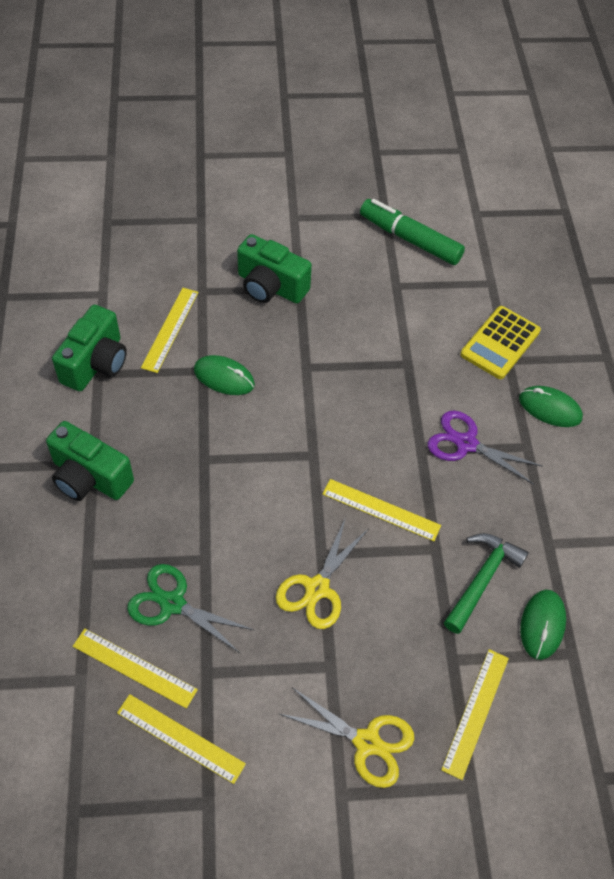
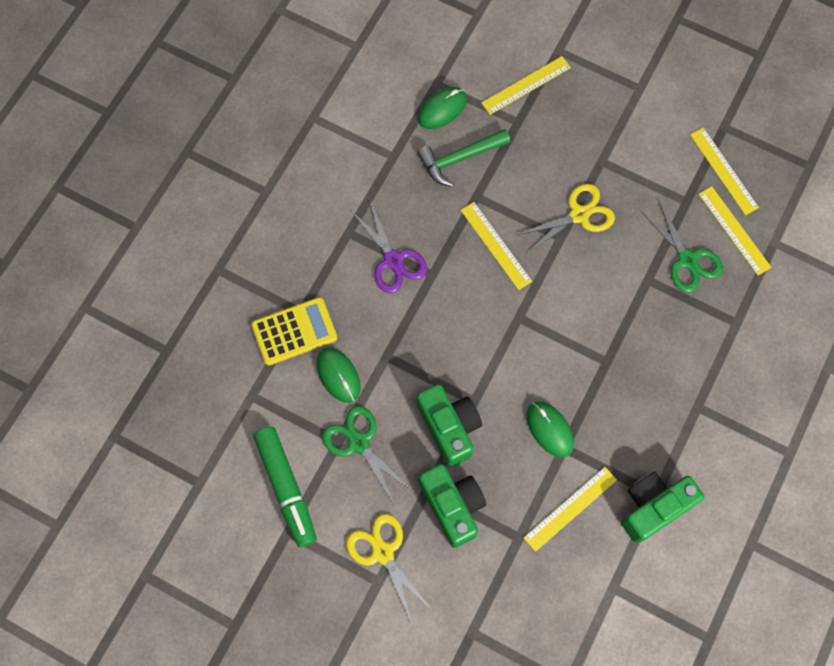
camera: 145 degrees left, 15 degrees up
(89, 477) = (705, 395): green camera -> green camera (449, 427)
(367, 742) = (606, 106): yellow scissors -> yellow scissors (383, 553)
(379, 292) = (359, 443): none -> green scissors
(550, 408) = (304, 252): green mouse -> green mouse (338, 375)

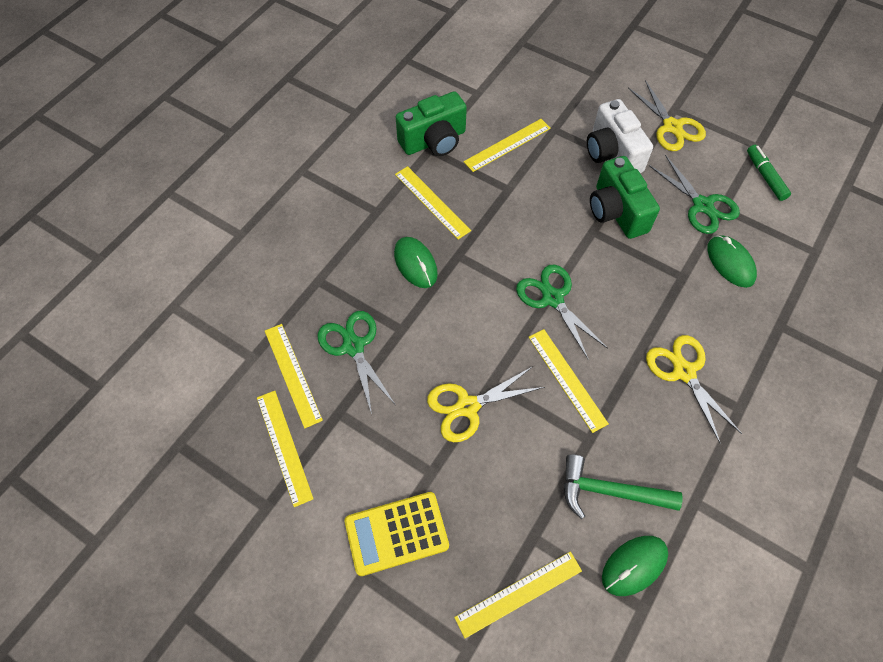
camera: 175 degrees left, 10 degrees down
(286, 488) = (765, 176): green marker -> green marker, size x0.59
(294, 331) = (783, 307): yellow calculator -> yellow calculator (396, 533)
(393, 260) = (684, 372): purple scissors -> yellow scissors
(453, 506) = (612, 153): green camera -> white camera
(459, 158) = (610, 491): green hammer -> green hammer turned 150 degrees counterclockwise
(511, 322) = (552, 298): none -> green scissors
(549, 429) = (520, 203): green mouse -> green mouse (415, 264)
(642, 423) = (432, 202): none -> yellow ruler

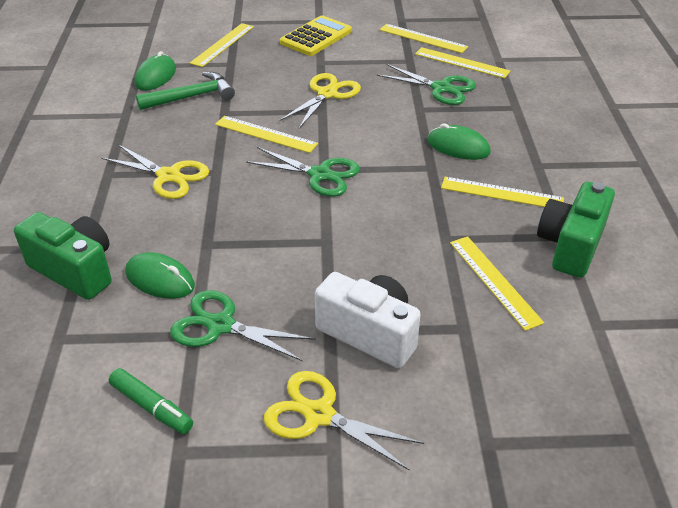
camera: 145 degrees right, 20 degrees down
(507, 145) = (494, 281): yellow ruler -> yellow ruler turned 45 degrees counterclockwise
(616, 211) = (316, 271): green camera -> green camera (75, 270)

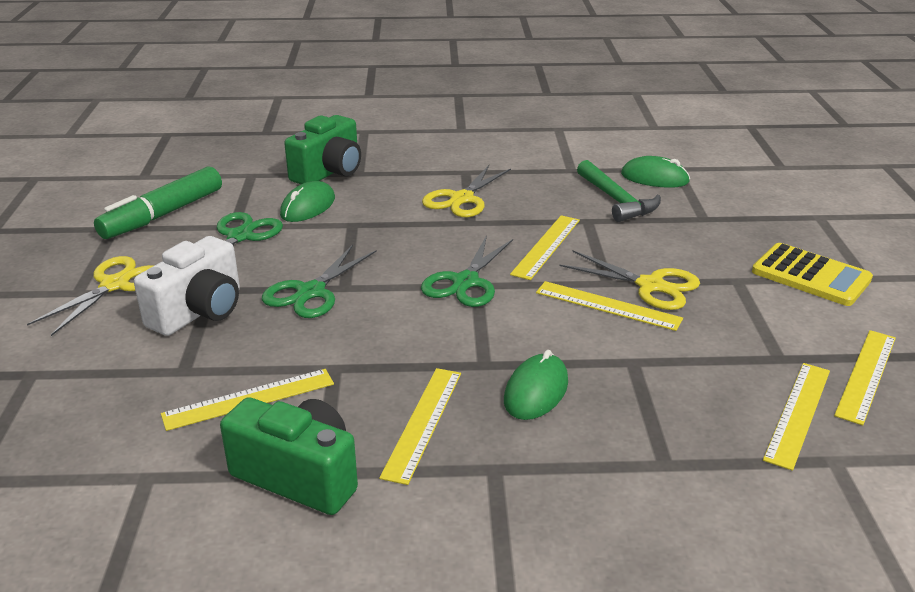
camera: 90 degrees right, 10 degrees down
(152, 407) = (163, 215): green marker -> green marker, size x1.71
(222, 44) = (750, 210): yellow ruler -> yellow ruler (608, 305)
(441, 88) = (701, 385): green scissors -> green scissors (311, 292)

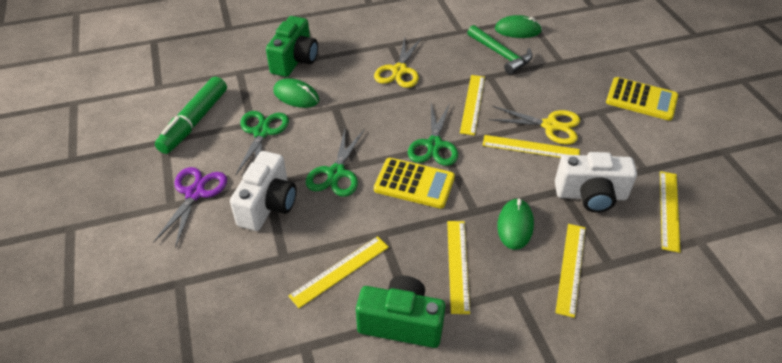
camera: 15 degrees left, 15 degrees up
(115, 285) = (195, 193): yellow scissors -> purple scissors
(308, 207) = (296, 96): green mouse -> green mouse turned 75 degrees counterclockwise
(413, 320) = (414, 183): none -> yellow calculator
(674, 375) = (590, 195): none -> white camera
(865, 375) = (696, 173): yellow ruler -> yellow ruler (570, 268)

